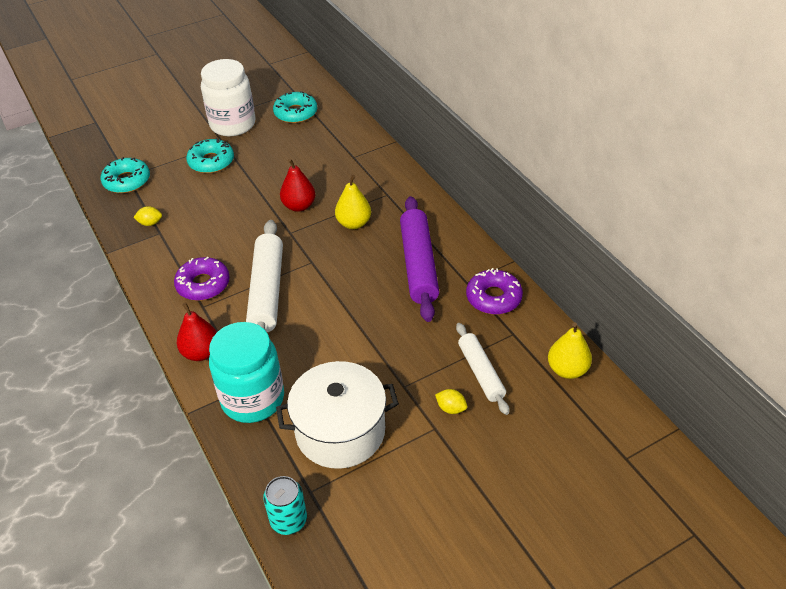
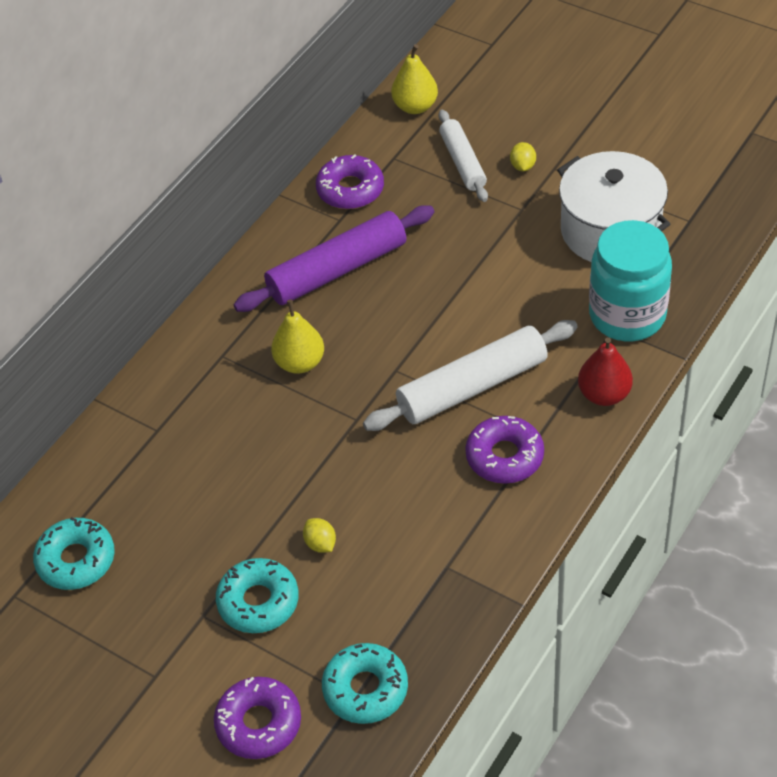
camera: 115 degrees left, 5 degrees up
(149, 144) = (259, 723): none -> purple donut
(150, 223) = (435, 591): yellow lemon -> yellow lemon (320, 544)
(232, 124) = (147, 632): white jar -> none
(288, 520) = (728, 220): turquoise can -> none
(299, 206) = (299, 437): red pear -> none
(481, 372) = (463, 162): white rolling pin -> white rolling pin turned 60 degrees counterclockwise

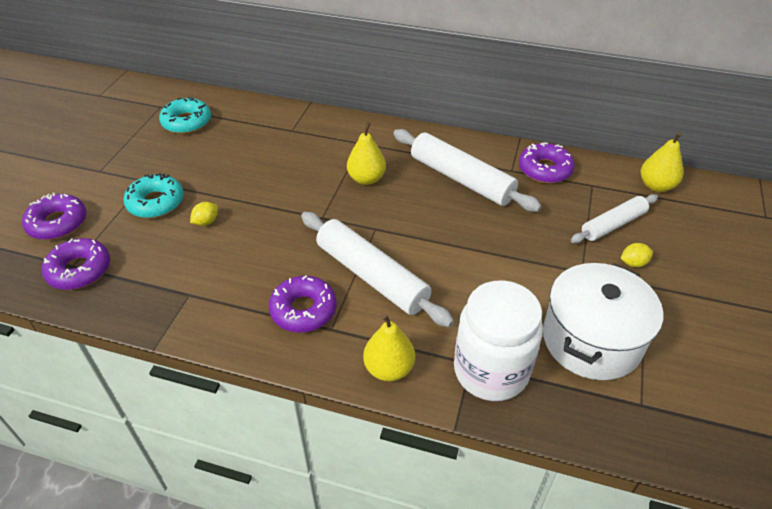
camera: 70 degrees right, 5 degrees down
(337, 270) = (461, 179): purple rolling pin -> white rolling pin
(365, 689) = (79, 270): turquoise donut -> purple donut
(604, 394) = (389, 368): red pear -> yellow pear
(627, 315) = (491, 371): turquoise jar -> white jar

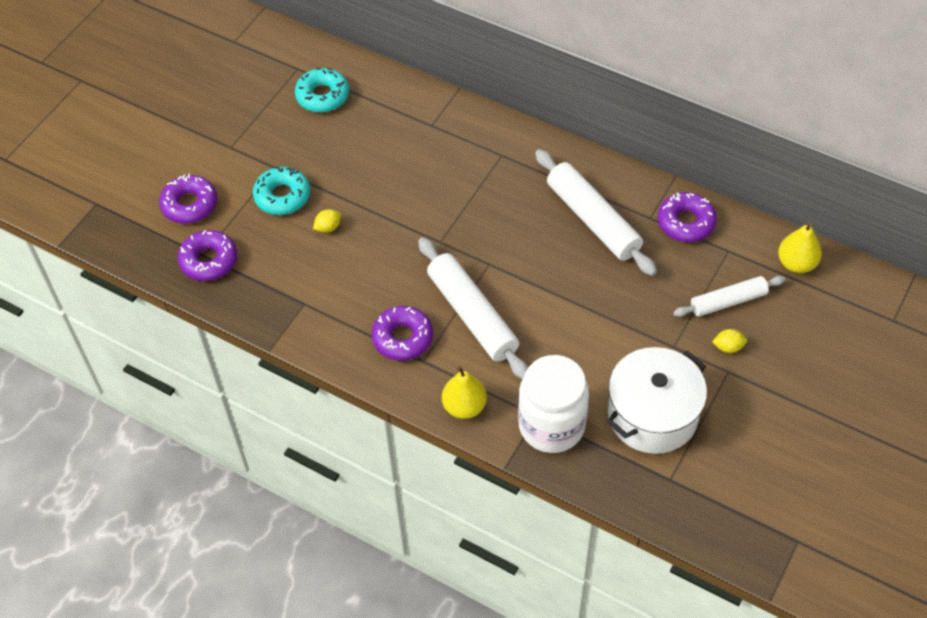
camera: 15 degrees right, 10 degrees up
(366, 179) = (495, 203): yellow pear -> none

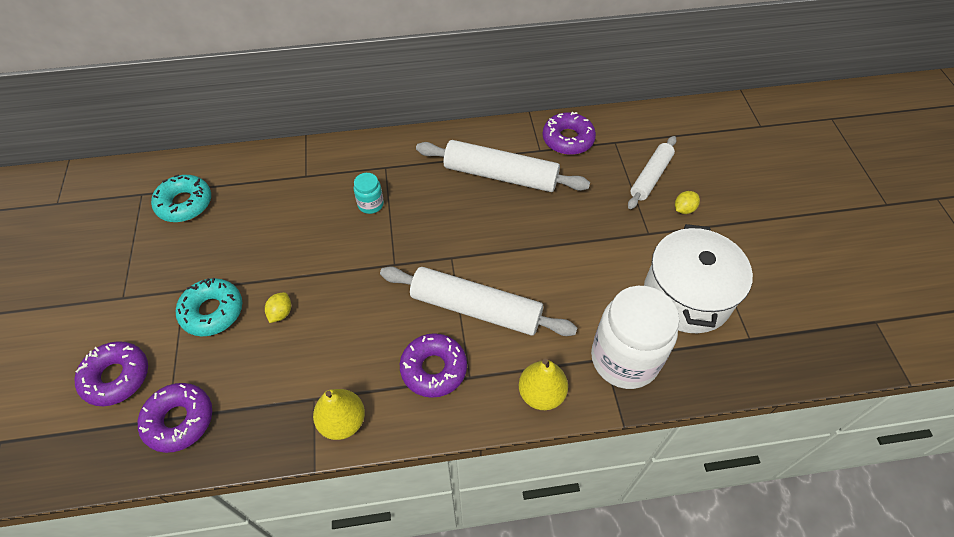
camera: 40 degrees left, 0 degrees up
(463, 181) = (370, 204): none -> turquoise jar
(796, 263) = (666, 125): yellow pear -> yellow pear (342, 422)

